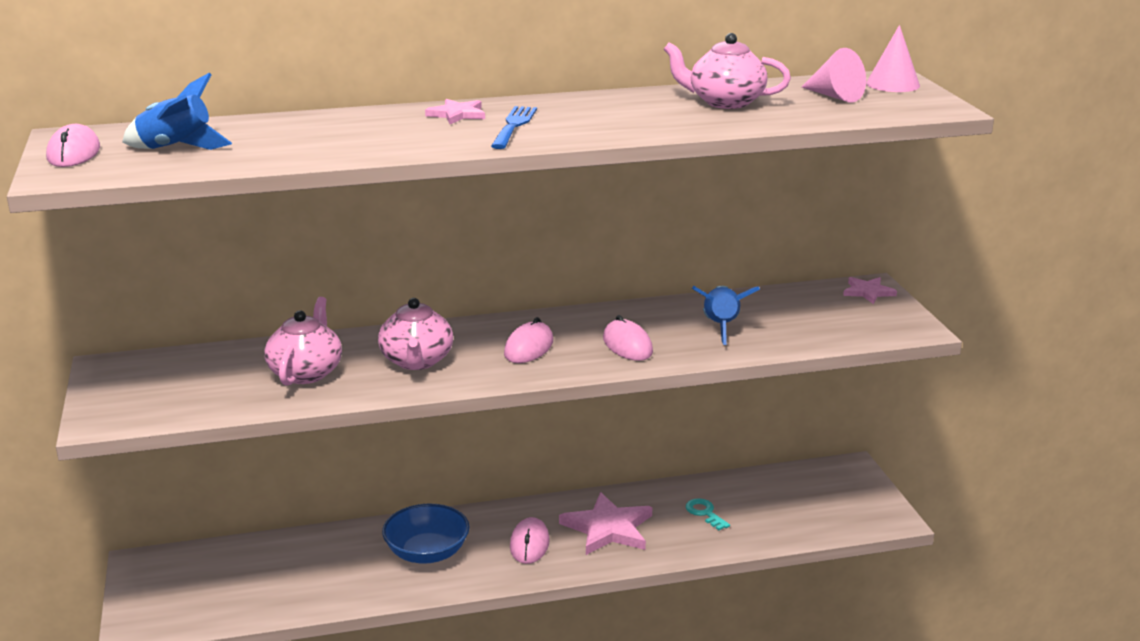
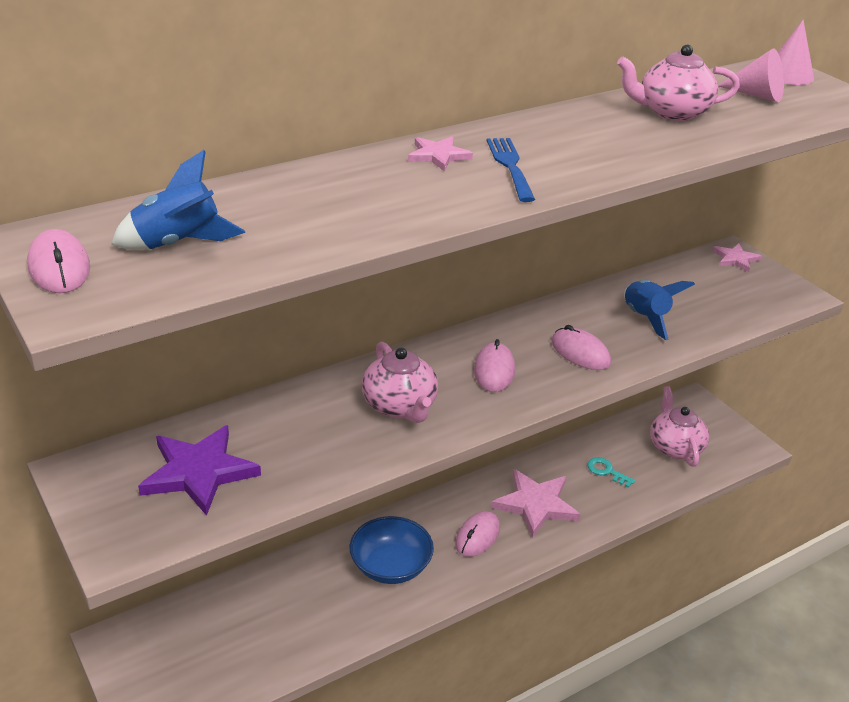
camera: 20 degrees left, 10 degrees up
(204, 381) = (198, 472): none -> purple star
(306, 372) = (299, 441): pink teapot -> pink teapot (675, 447)
(529, 544) = (477, 536): pink mouse -> pink mouse turned 45 degrees clockwise

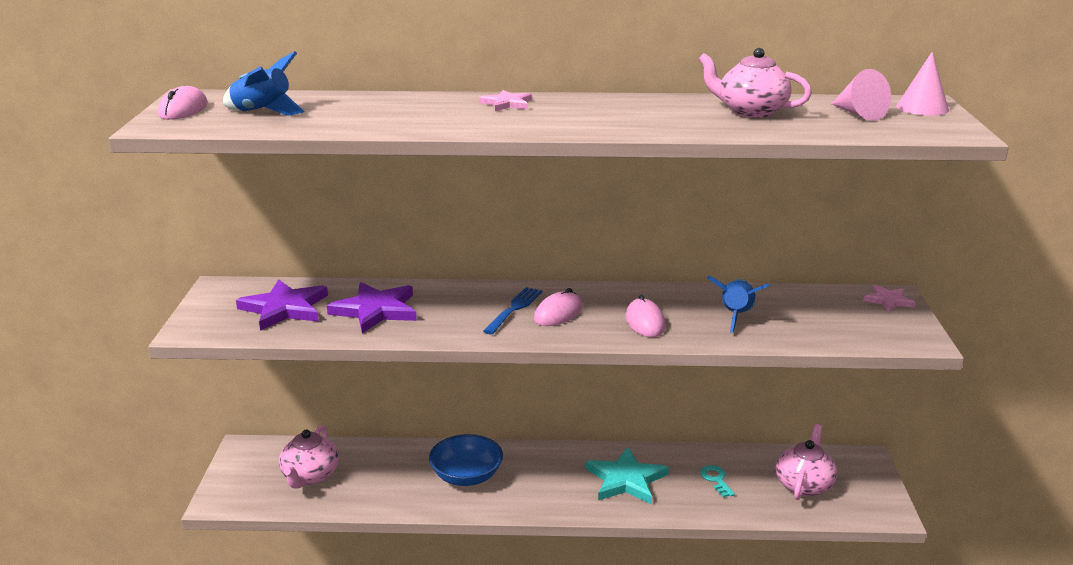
camera: 35 degrees right, 10 degrees down
(308, 435) = (376, 310): none -> purple star
(400, 406) = (459, 313): pink teapot -> pink teapot (310, 476)
(477, 536) = (554, 483): pink mouse -> none
(510, 166) = (548, 117): blue fork -> blue fork (514, 309)
(536, 504) = (626, 480): pink star -> turquoise star

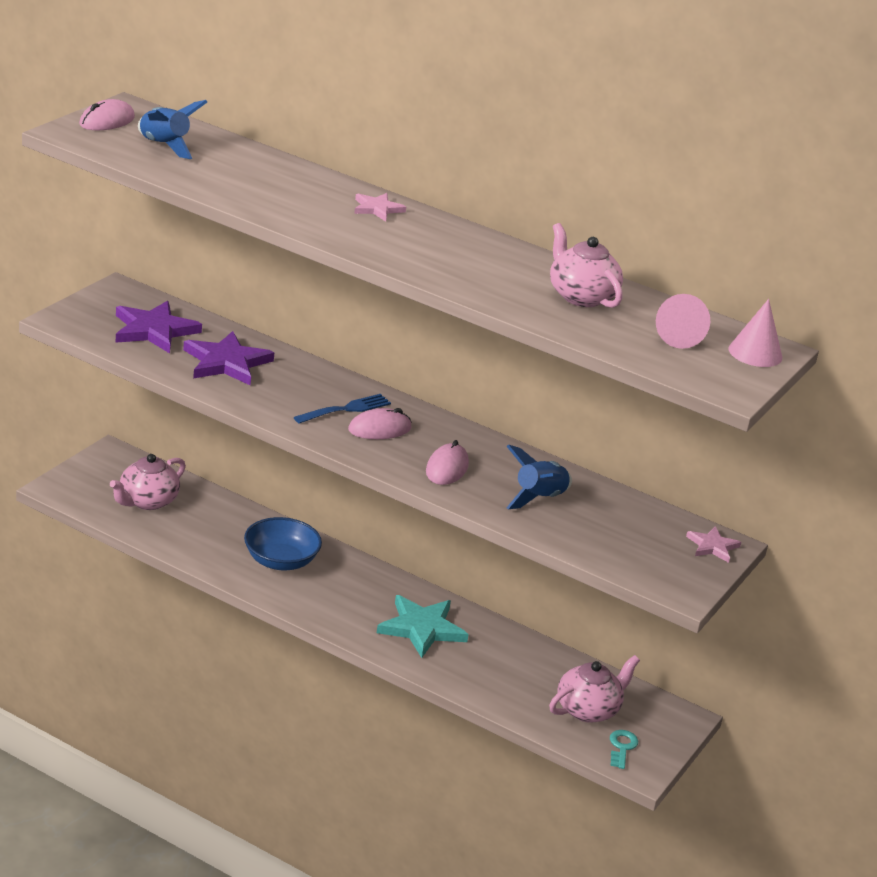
camera: 25 degrees right, 5 degrees up
(716, 479) = (507, 667): turquoise key -> turquoise key (622, 747)

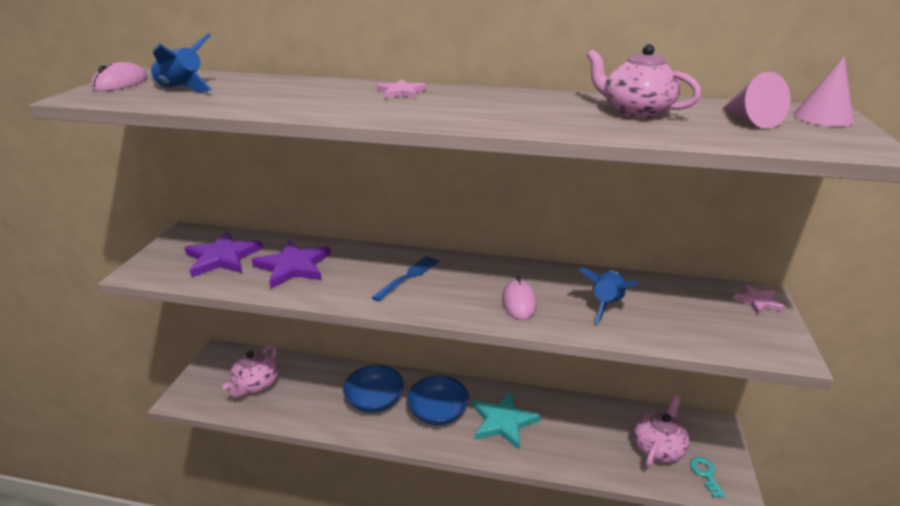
camera: 15 degrees left, 0 degrees up
(349, 596) = (438, 412): none -> blue bowl
(379, 429) = (444, 285): pink mouse -> none

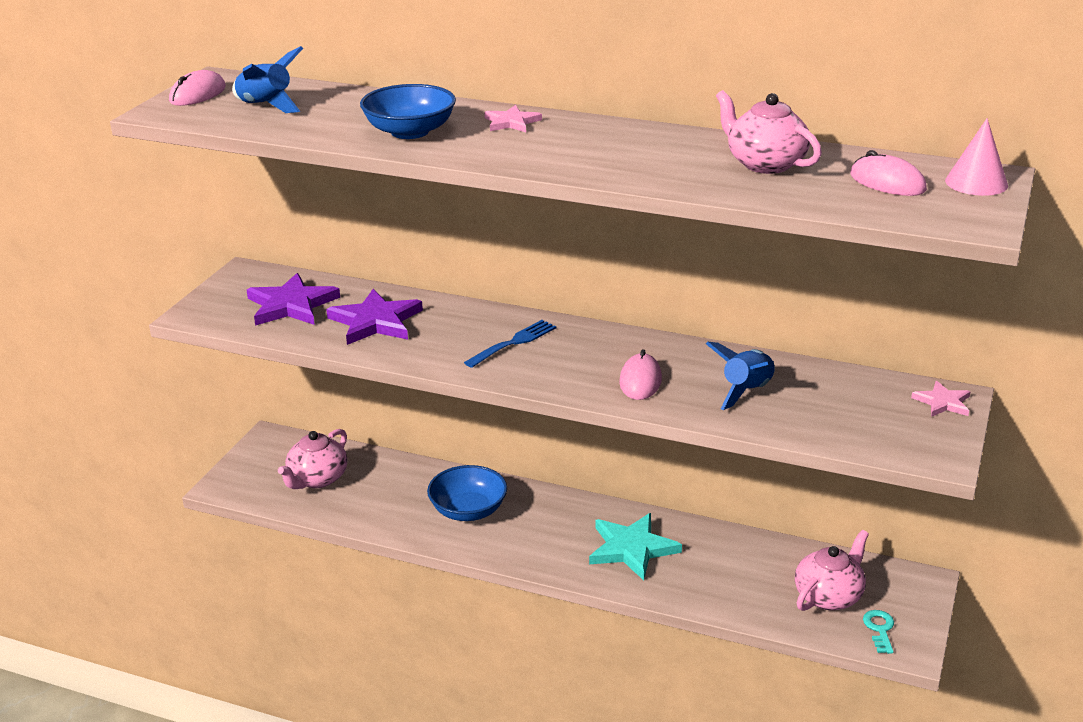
camera: 10 degrees right, 0 degrees up
(438, 412) = (548, 531): blue bowl -> blue bowl (410, 132)
(751, 120) = (887, 182): pink cone -> pink mouse

